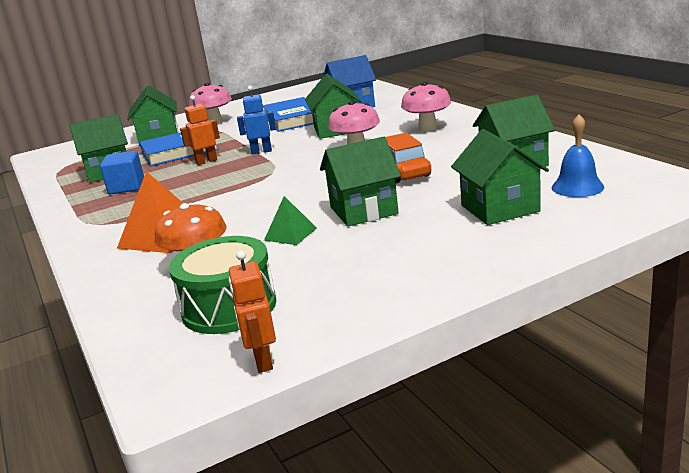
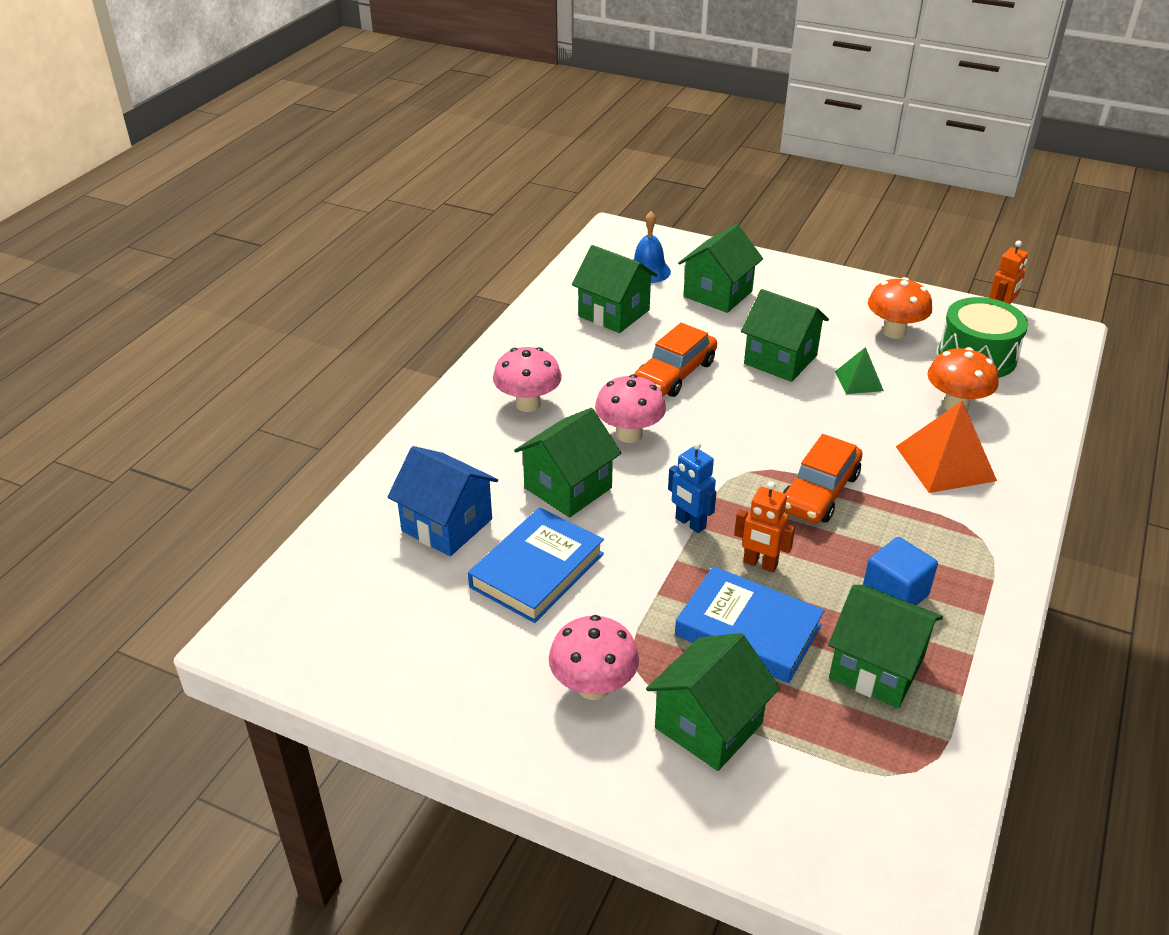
camera: 130 degrees left, 15 degrees up
(219, 188) = (819, 492): none -> orange car
(327, 276) = (894, 332): none -> orange mushroom

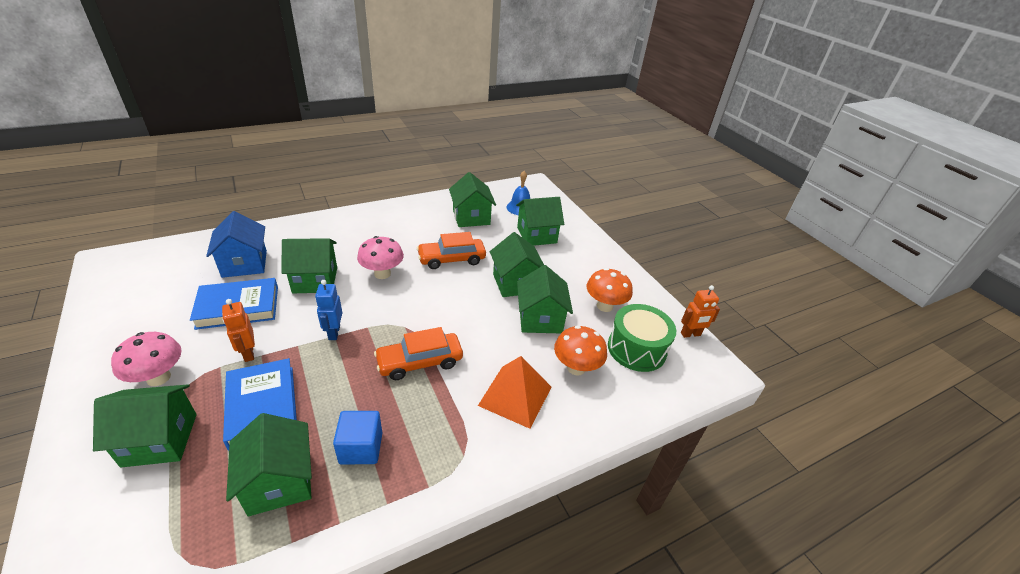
camera: 35 degrees right, 0 degrees up
(528, 404) = (365, 234): pink mushroom -> none
(760, 564) = (327, 377): orange robot -> orange robot (248, 353)
(859, 381) = (540, 319): green pyramid -> green house

